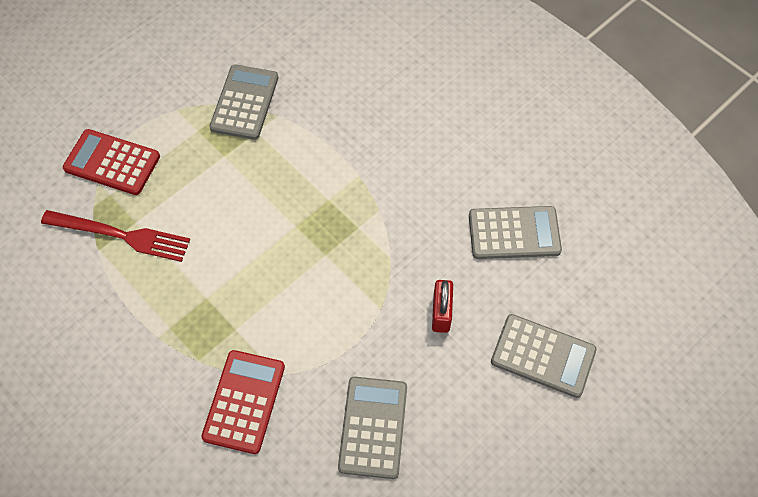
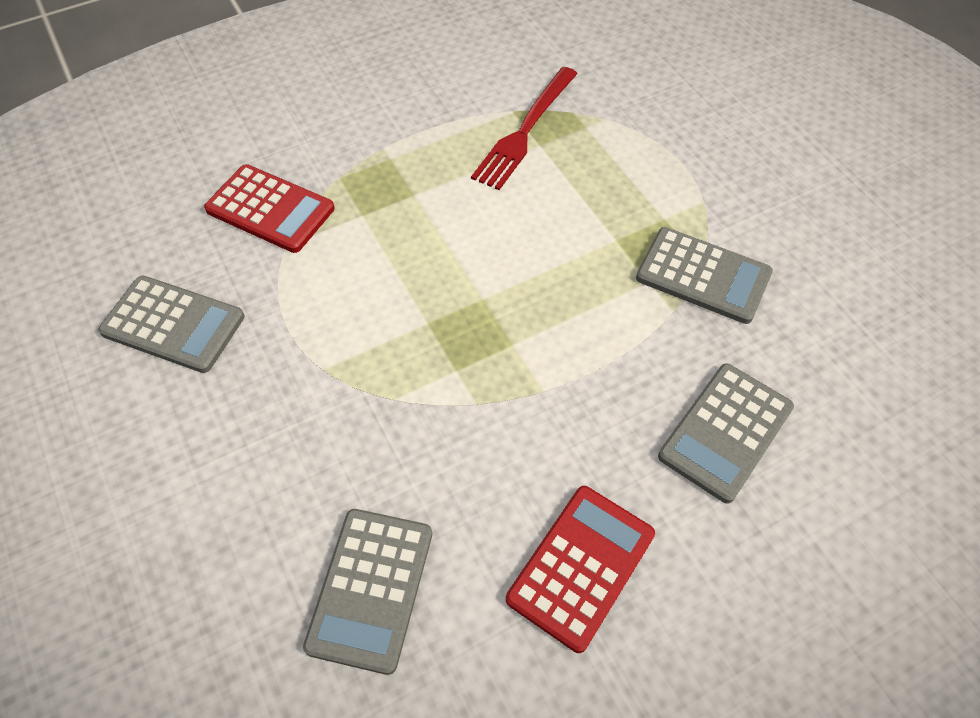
camera: 105 degrees right, 5 degrees down
(112, 163) = (631, 133): red calculator -> red calculator (580, 566)
(441, 313) = (284, 442): red padlock -> none
(543, 356) = (156, 562): grey calculator -> grey calculator (725, 432)

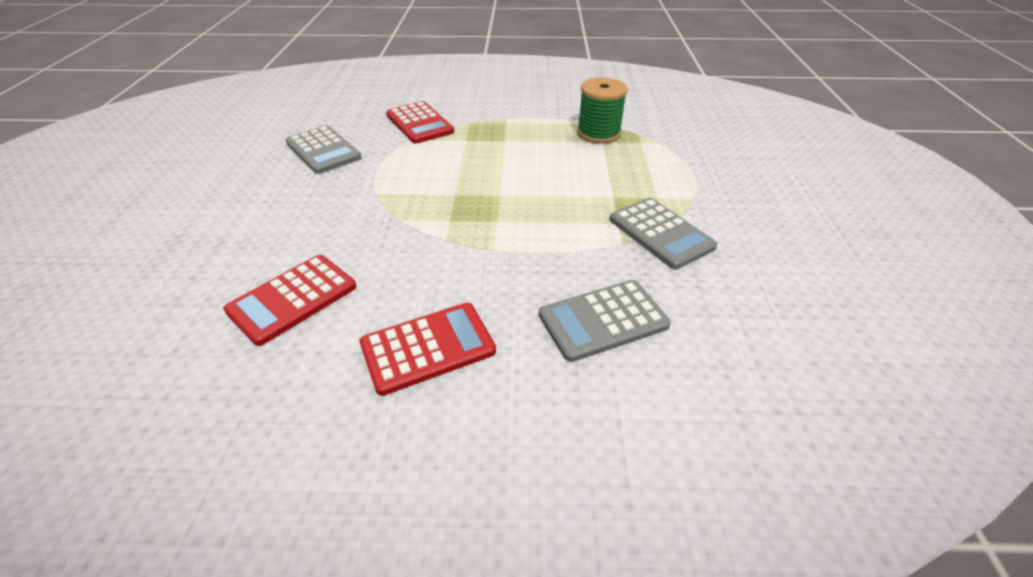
camera: 30 degrees right, 15 degrees down
(371, 589) = (293, 299): grey calculator -> red calculator
(525, 130) = (598, 133): red fork -> green spool

